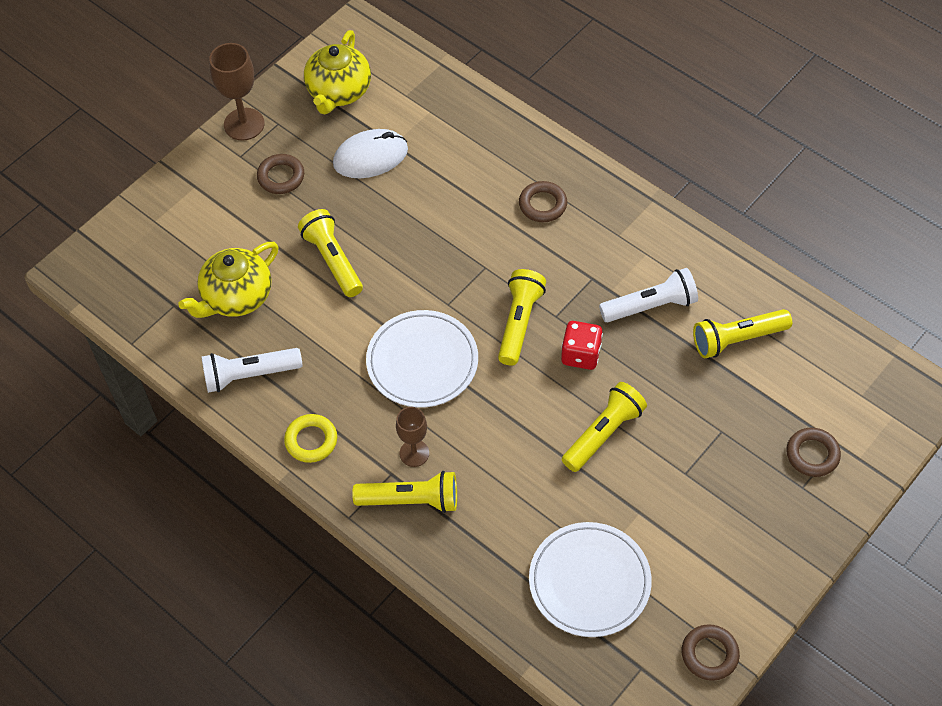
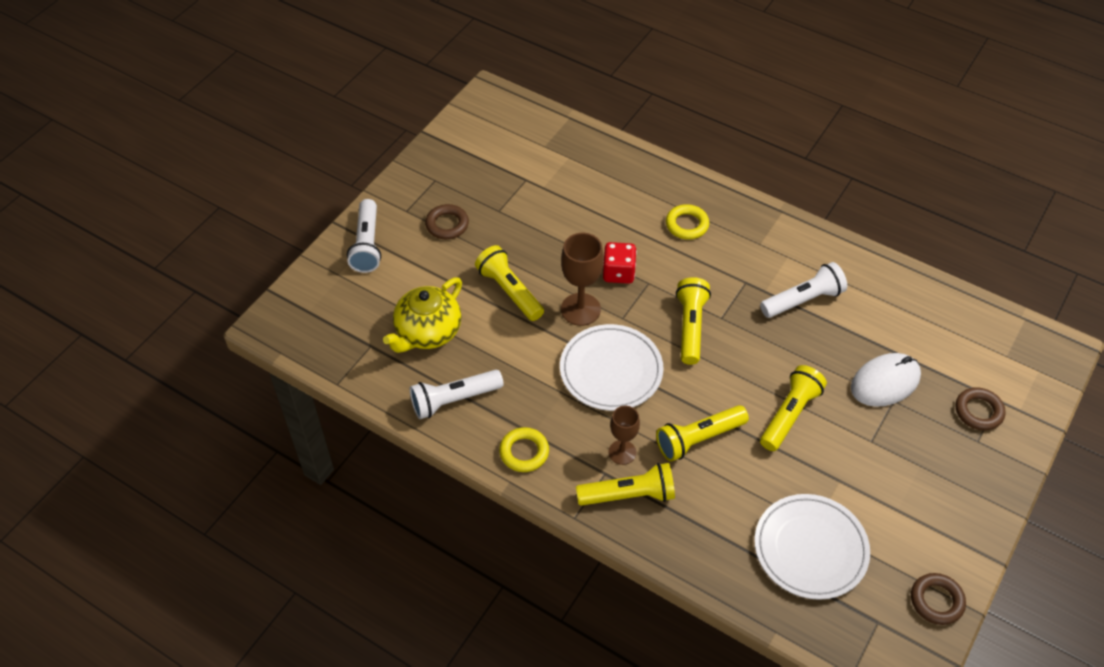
camera: 10 degrees left, 5 degrees down
(191, 191) = (367, 245): none -> white flashlight
(244, 124) = (404, 183): brown goblet -> brown goblet (580, 309)
(338, 92) = (484, 149): yellow teapot -> none
(370, 157) = (524, 200): white mouse -> white mouse (885, 382)
(542, 204) = (687, 225): brown ring -> yellow ring
(580, 354) = (752, 348): red dice -> red dice (618, 273)
(737, 339) = (886, 320): yellow flashlight -> yellow flashlight (698, 439)

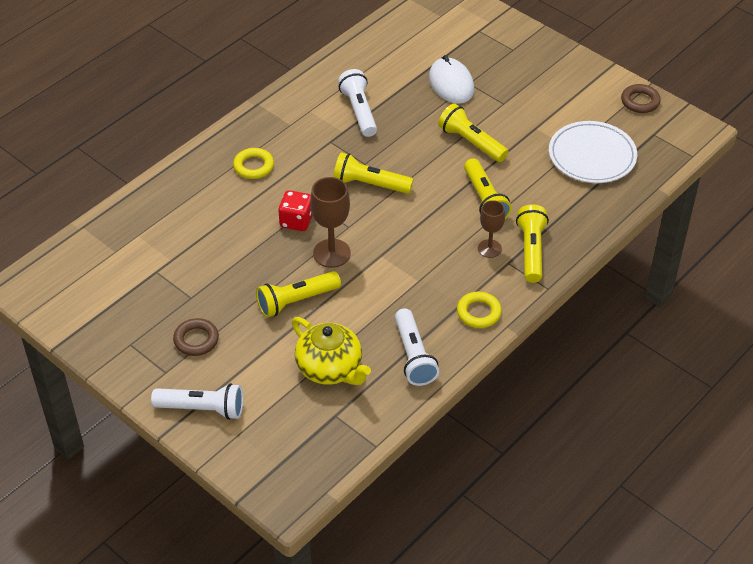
camera: 80 degrees left, 5 degrees down
(611, 370) = (404, 243): white plate -> none
(978, 411) = (487, 42): brown ring -> none

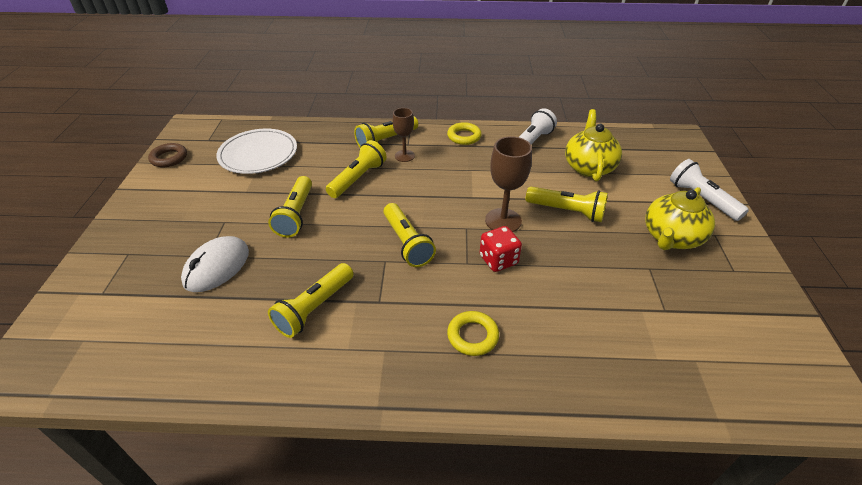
camera: 130 degrees left, 5 degrees down
(196, 340) = (671, 238): brown ring -> yellow teapot
(359, 111) = (314, 308): white flashlight -> yellow flashlight

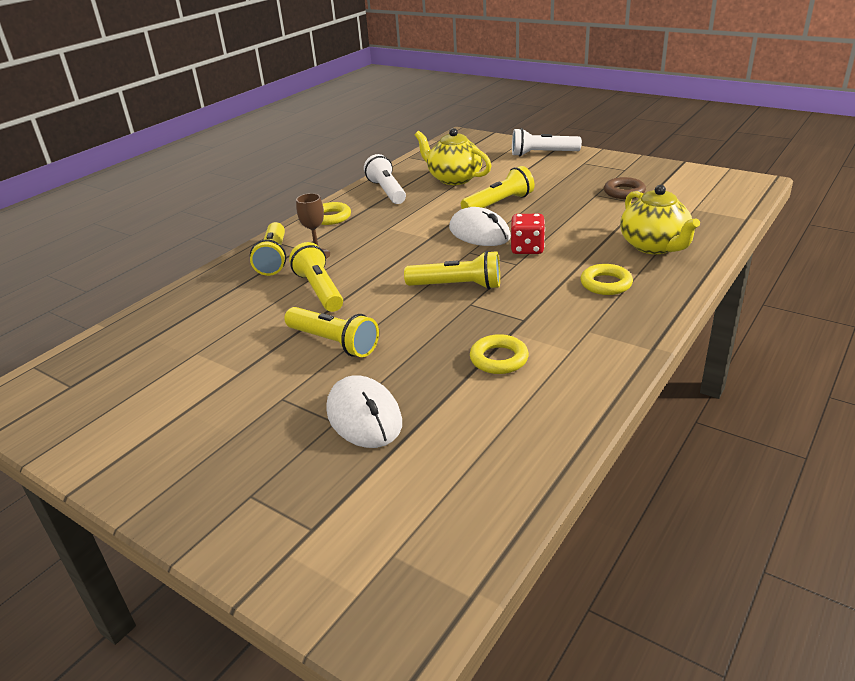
camera: 55 degrees left, 10 degrees down
(169, 158) = (62, 430): brown ring -> brown ring (624, 192)
(258, 154) = (172, 349): white plate -> none
(314, 308) = (499, 359): yellow flashlight -> yellow ring
(503, 221) = (479, 233): brown goblet -> white mouse
(671, 238) = (572, 177): yellow teapot -> yellow teapot (654, 246)

